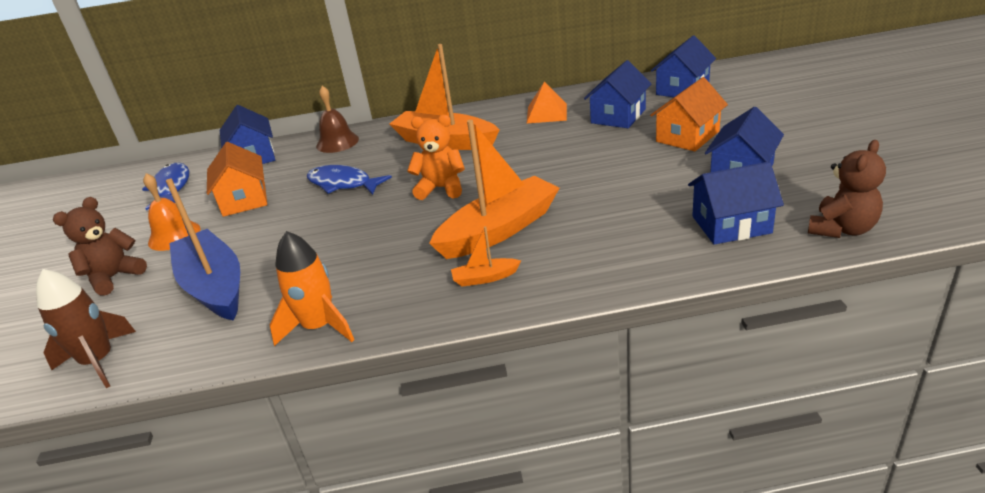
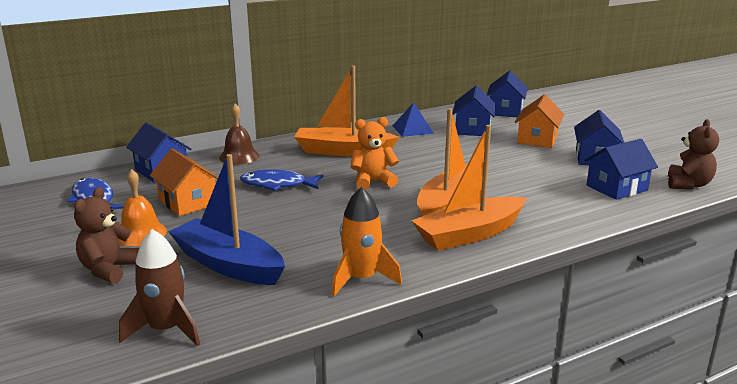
camera: 25 degrees left, 10 degrees down
(485, 278) = (469, 234): orange boat -> orange boat, size x2.29
(546, 113) = (412, 129): orange pyramid -> blue pyramid

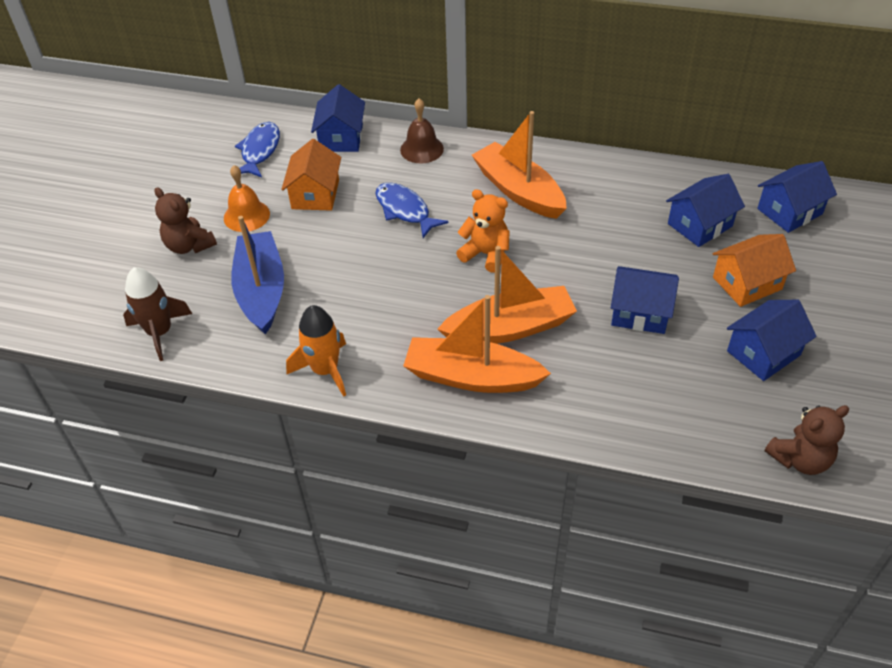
camera: 45 degrees right, 25 degrees up
(108, 269) = (189, 245): brown teddy bear -> brown teddy bear turned 105 degrees counterclockwise
(412, 129) = (634, 190): blue pyramid -> none
(616, 188) = (708, 410): blue house -> blue house (640, 312)

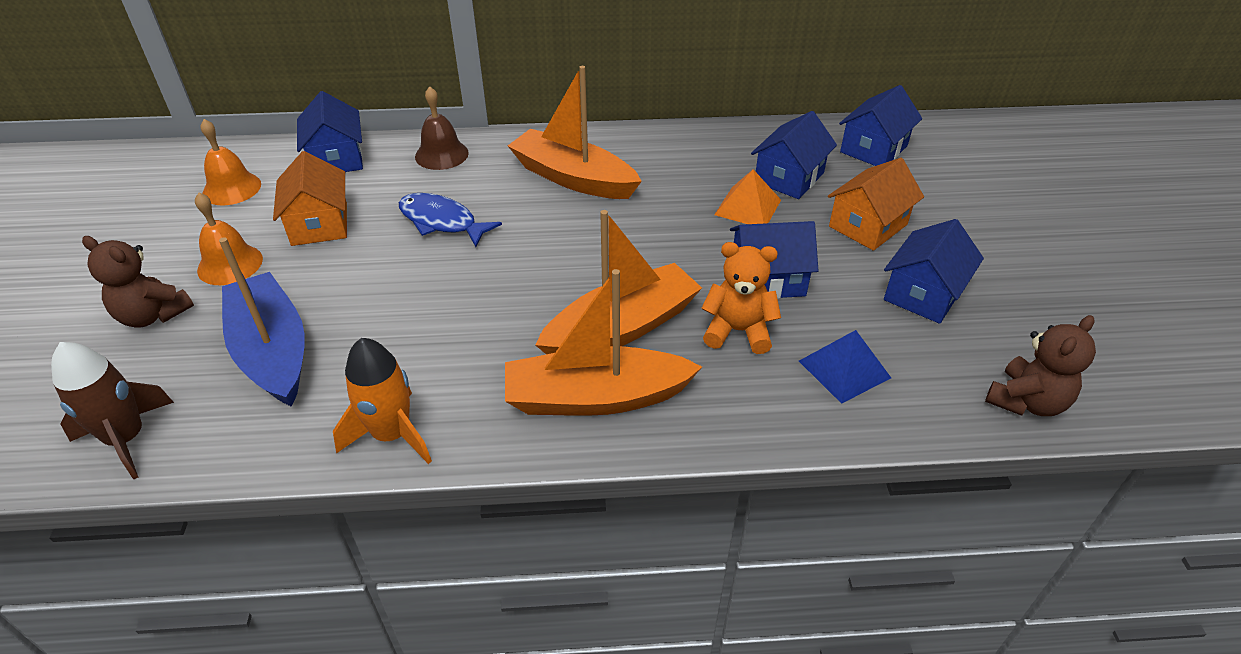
camera: 20 degrees left, 5 degrees down
(260, 151) = (232, 188): blue fish -> orange bell
(486, 254) = (560, 251): orange teddy bear -> orange teddy bear (738, 331)
(652, 246) = (748, 207): none -> orange pyramid
(667, 399) = (844, 369): none -> blue pyramid

